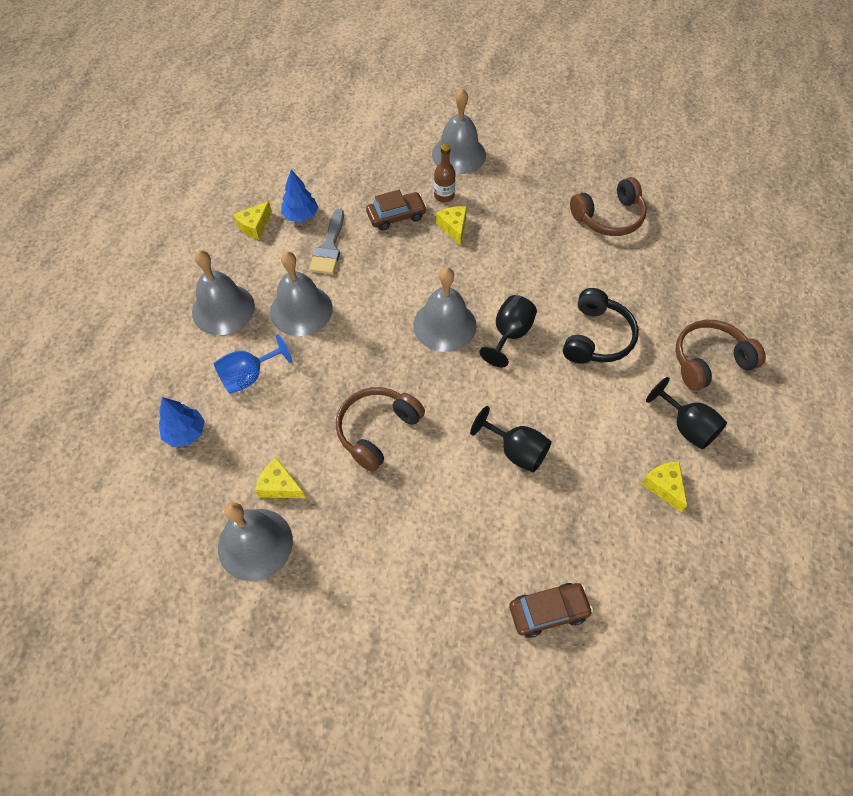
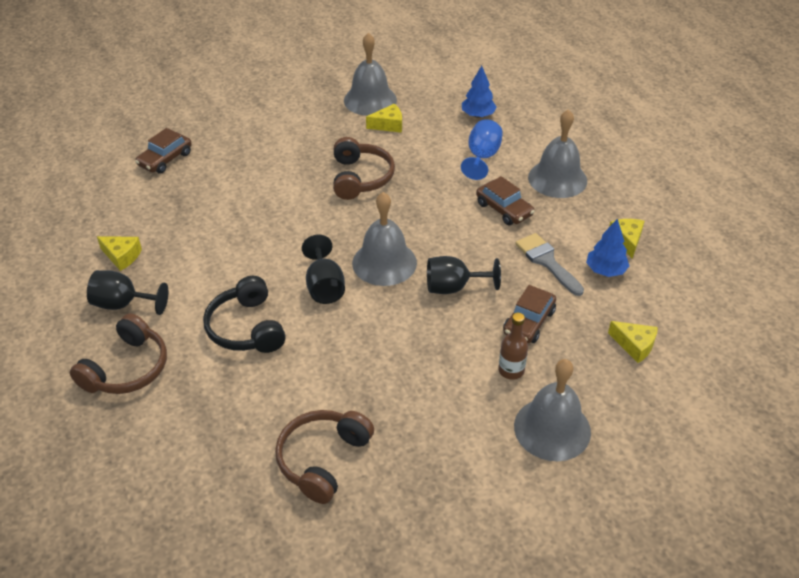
camera: 140 degrees right, 15 degrees down
(301, 310) = (504, 209): grey bell -> brown car
(453, 227) = (466, 345): yellow cheese -> yellow cheese (634, 345)
(516, 451) = (251, 218): black goblet -> black goblet (453, 287)

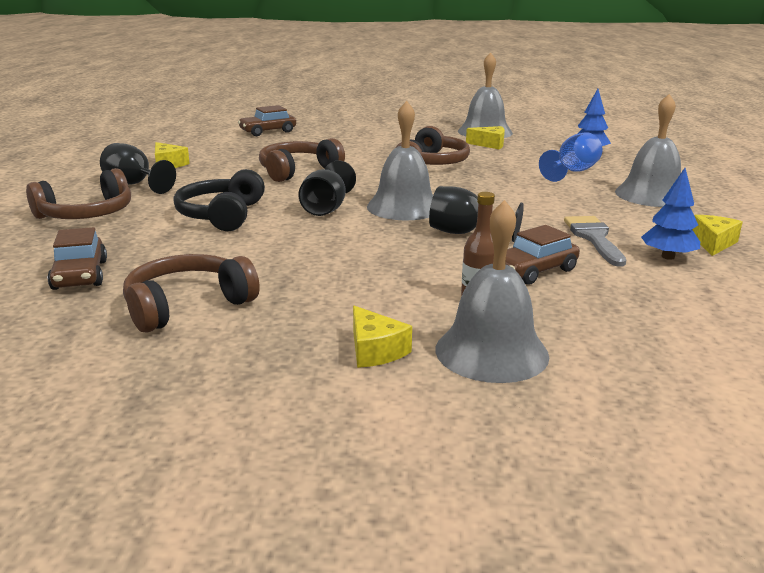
camera: 25 degrees right, 20 degrees down
(253, 230) = (297, 171): none -> brown headphones
(504, 209) = (570, 201): brown car -> brown car (80, 275)
(634, 345) = (668, 315): yellow cheese -> yellow cheese (375, 350)

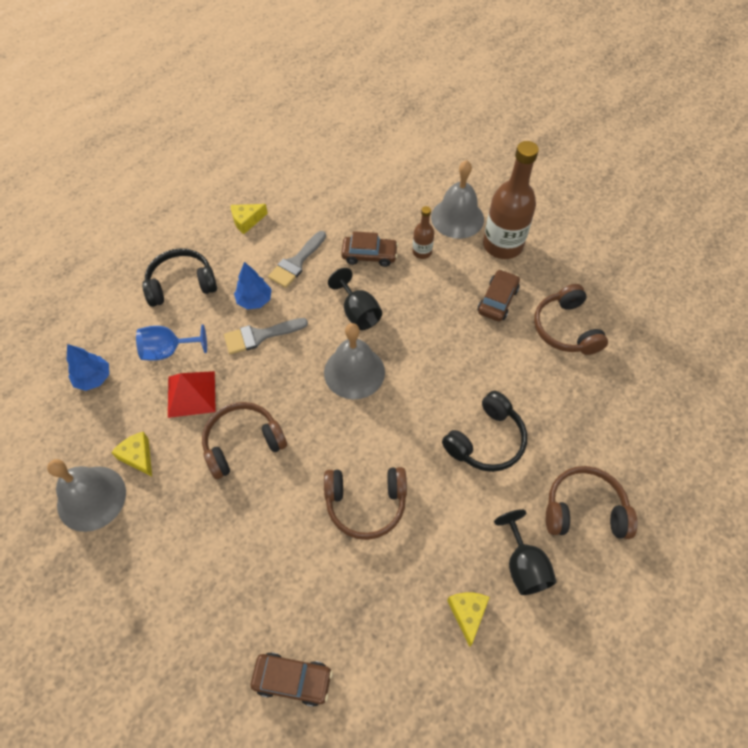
camera: 140 degrees left, 35 degrees up
(80, 275) = (613, 400): brown car -> brown car (497, 300)
(187, 305) = (565, 329): brown headphones -> brown headphones turned 75 degrees clockwise
(326, 208) = (407, 404): black goblet -> none
(375, 350) = (502, 245): yellow cheese -> brown bottle
(511, 165) = (191, 394): none -> red pyramid
(523, 196) = (260, 336): none -> grey brush
(651, 195) = (181, 284): grey bell -> black headphones
(668, 257) = (289, 225): blue tree -> blue tree (254, 300)

